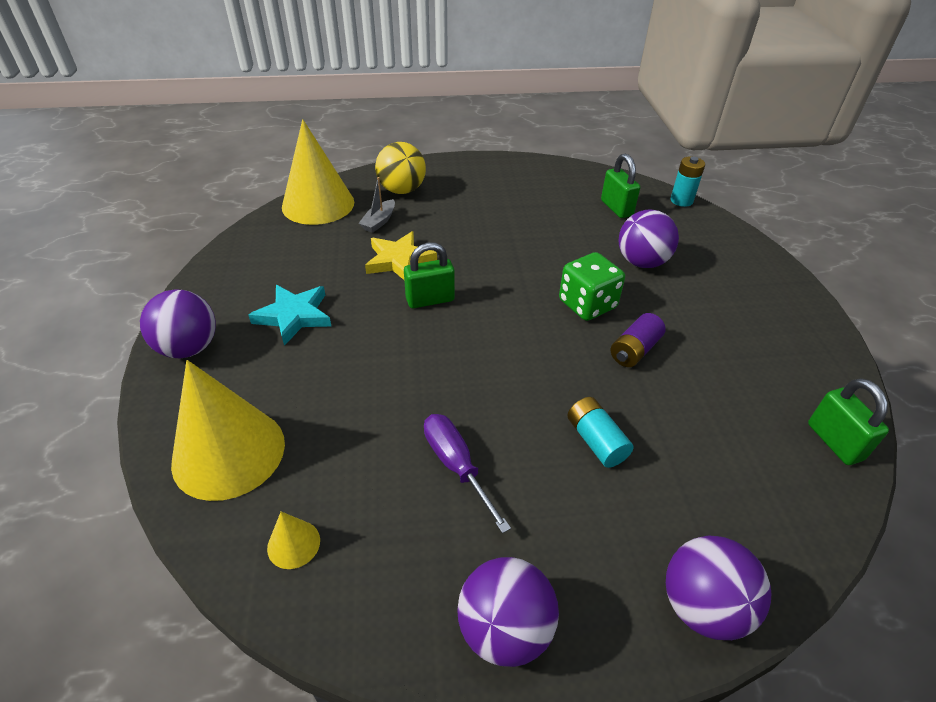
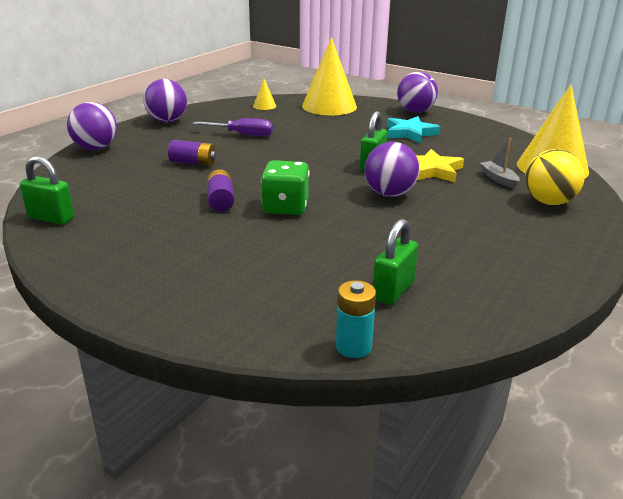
camera: 130 degrees right, 15 degrees down
(596, 441) = (193, 163): turquoise battery -> purple battery
(616, 208) = (393, 291): green padlock -> green padlock turned 75 degrees counterclockwise
(641, 262) = (293, 254): purple ball -> purple ball (389, 194)

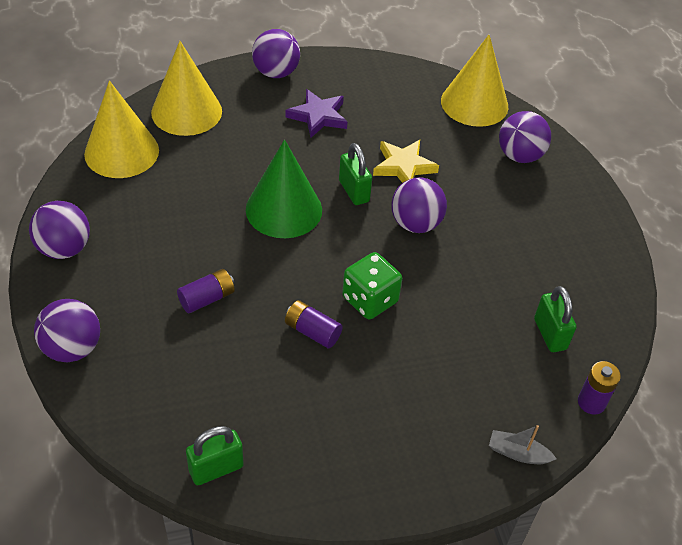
camera: 50 degrees left, 20 degrees up
(243, 135) = (180, 220): purple screwdriver -> none
(264, 106) = (121, 152): yellow cone -> yellow cone, size x2.36
(310, 154) = (284, 209): none -> green cone
(353, 347) = (591, 402): turquoise battery -> purple battery
(410, 133) = (318, 116): turquoise star -> purple star
(498, 179) = (459, 146): grey boat -> grey boat (518, 453)
(548, 202) = (519, 156): yellow ball -> purple ball

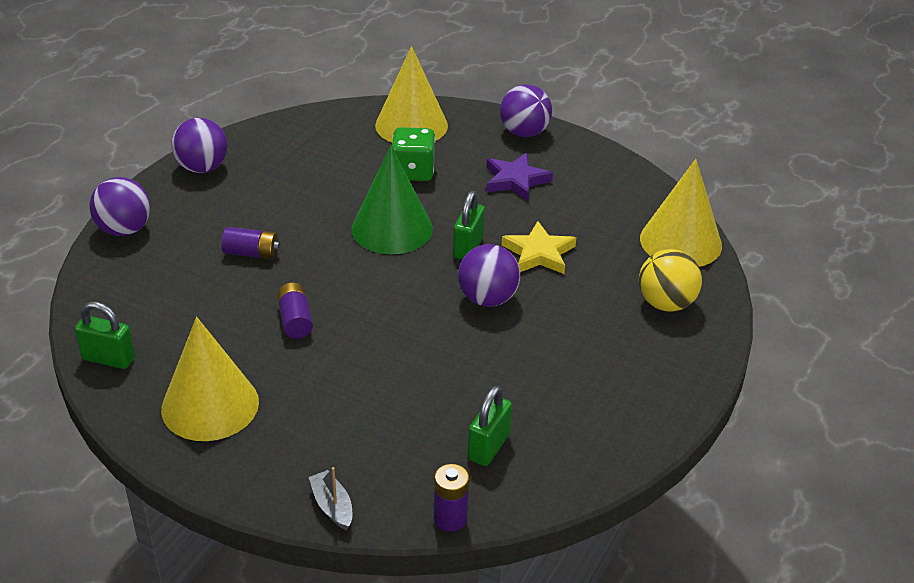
camera: 45 degrees right, 10 degrees down
(121, 152) = (325, 128): yellow cone -> yellow cone (210, 405)
(370, 300) = (370, 327): green dice -> green dice (413, 171)
(519, 156) = (666, 303): purple ball -> yellow ball

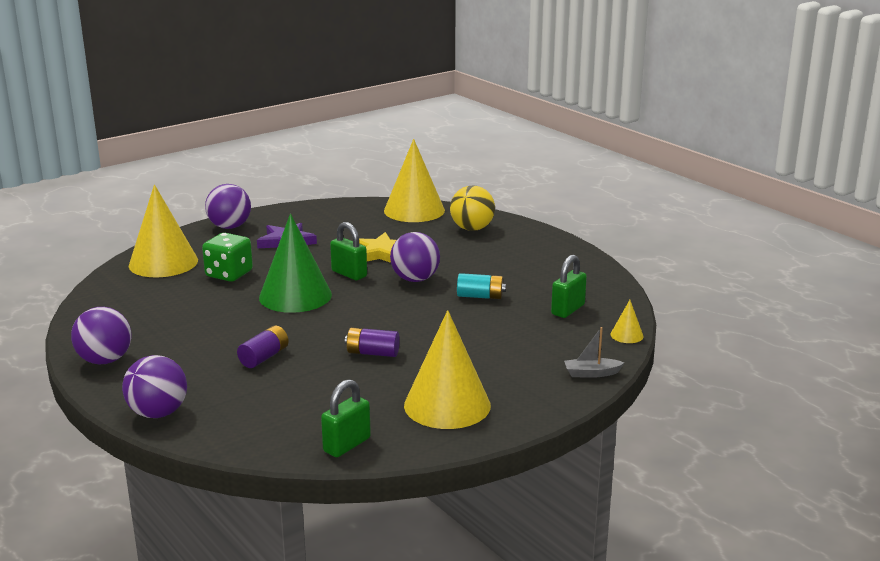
camera: 65 degrees left, 15 degrees down
(450, 518) = (627, 335): purple battery -> yellow cone
(477, 362) = (480, 296): none -> turquoise battery
(488, 447) = (568, 310): green padlock -> green padlock turned 75 degrees clockwise

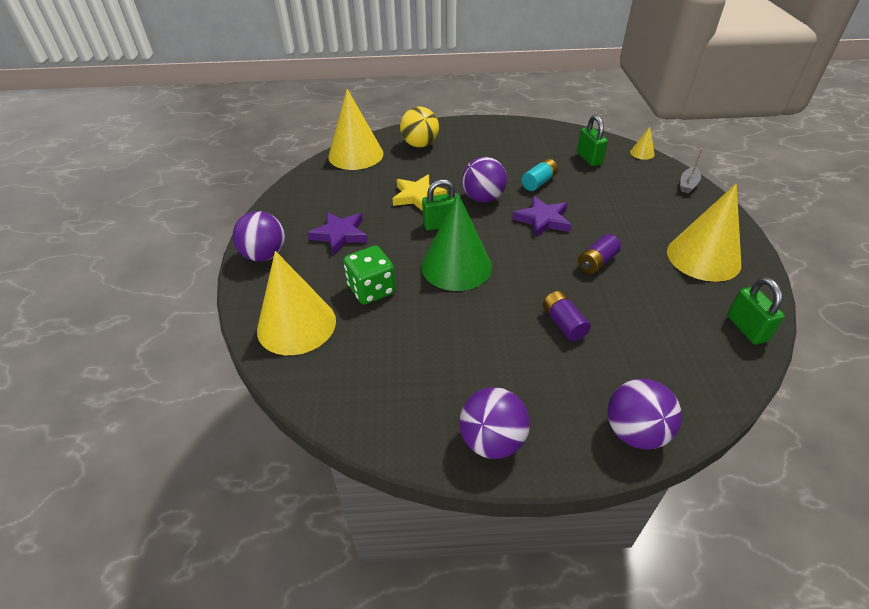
camera: 55 degrees left, 20 degrees up
(413, 313) = (543, 220): none -> purple star

